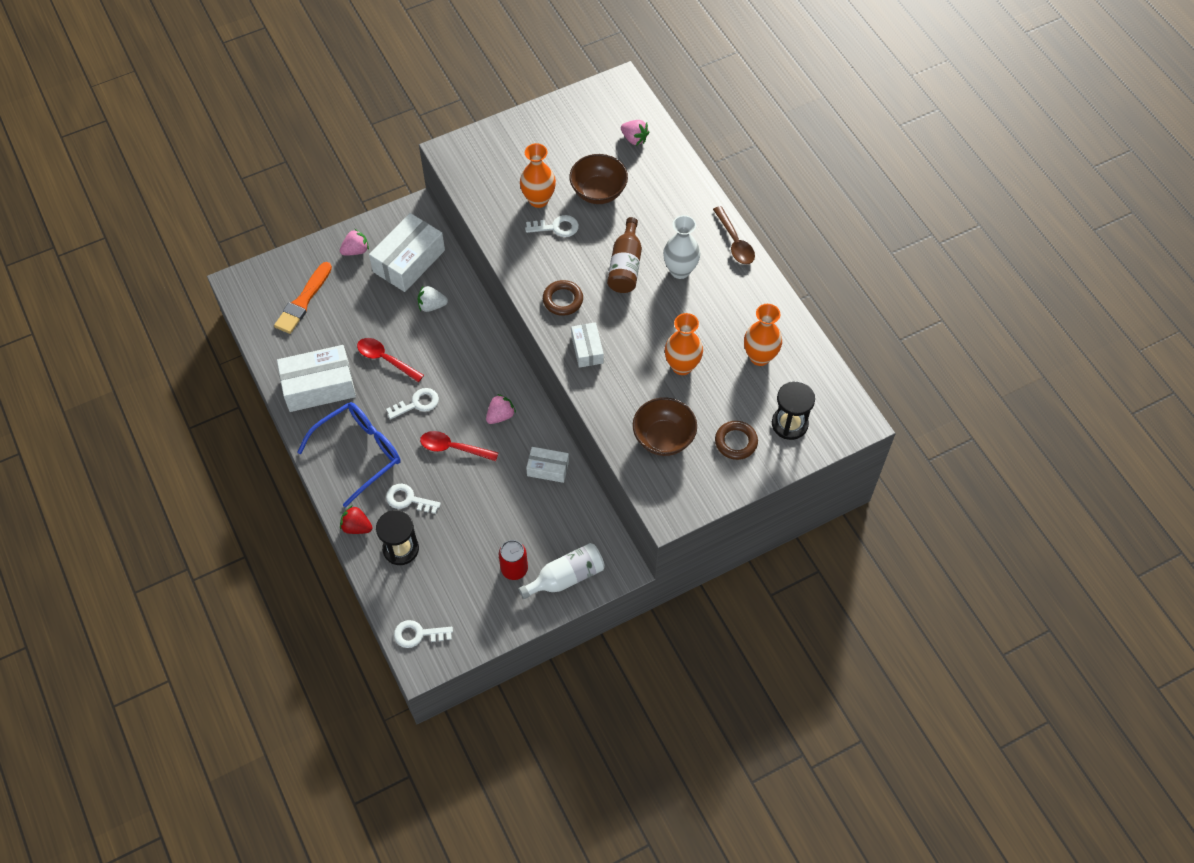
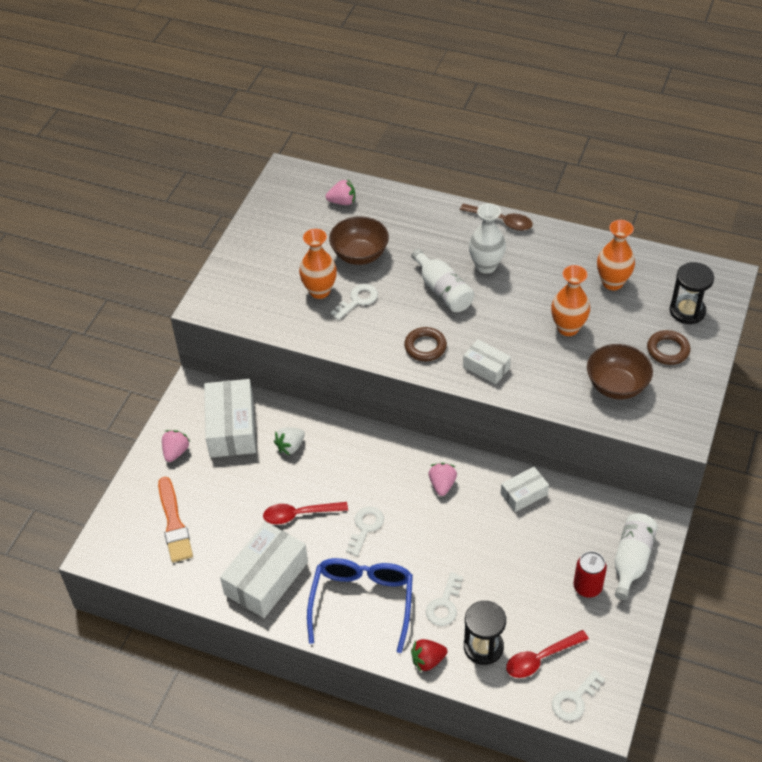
camera: 40 degrees left, 10 degrees down
(408, 499) = (444, 604): white key -> white key turned 45 degrees counterclockwise
(453, 448) = (434, 537): red spoon -> red spoon (541, 658)
(625, 266) = (443, 290): brown bottle -> white bottle

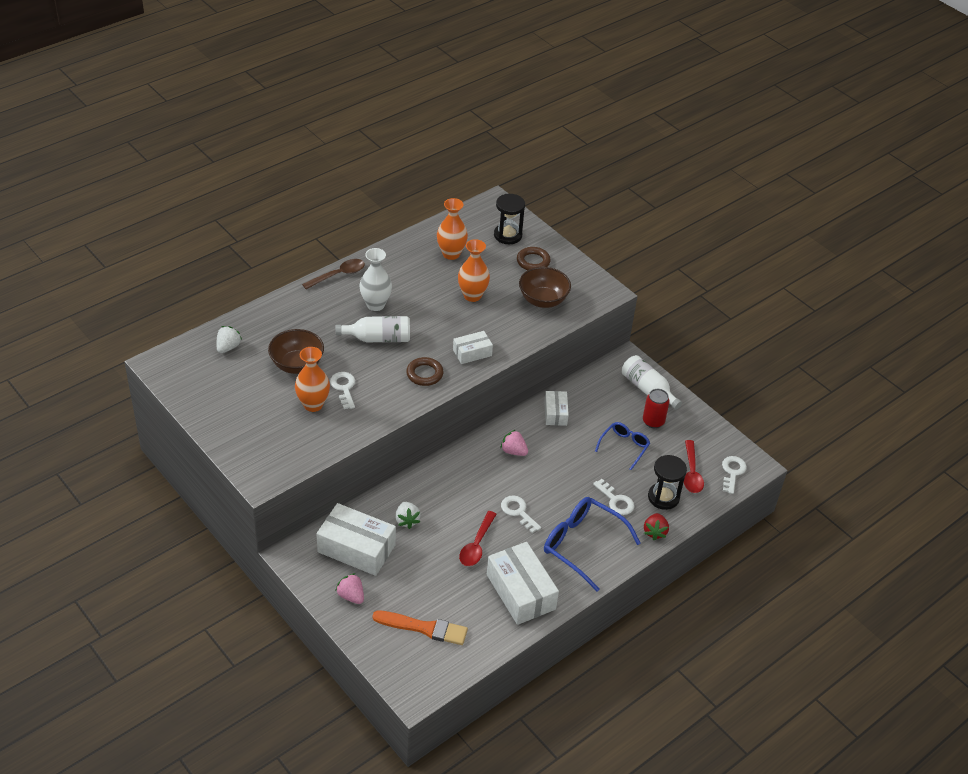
camera: 65 degrees left, 5 degrees down
(342, 202) = (228, 347): pink strawberry -> white strawberry
(526, 577) = (624, 447): none -> blue glasses
(574, 699) = (732, 472): white key -> white key turned 150 degrees counterclockwise

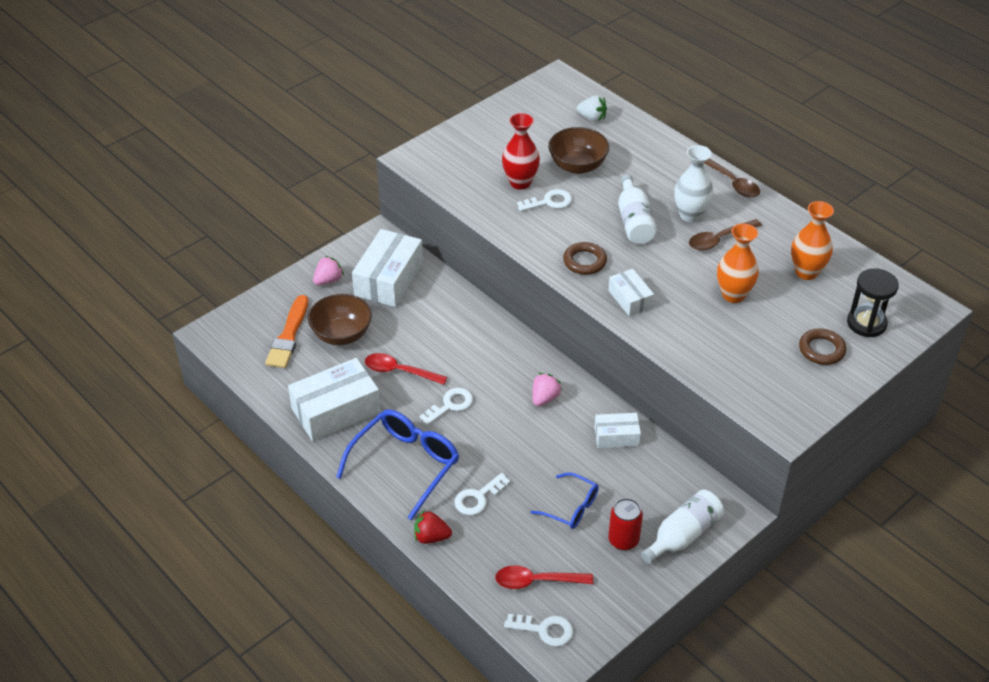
camera: 90 degrees right, 0 degrees up
(313, 404) = (520, 182): orange vase -> red vase
(407, 520) = (429, 314): white strawberry -> none
(408, 293) = (719, 239): none -> brown spoon
(543, 300) = (747, 361): brown bowl -> brown bowl (342, 334)
(663, 497) = (489, 548): black hourglass -> none

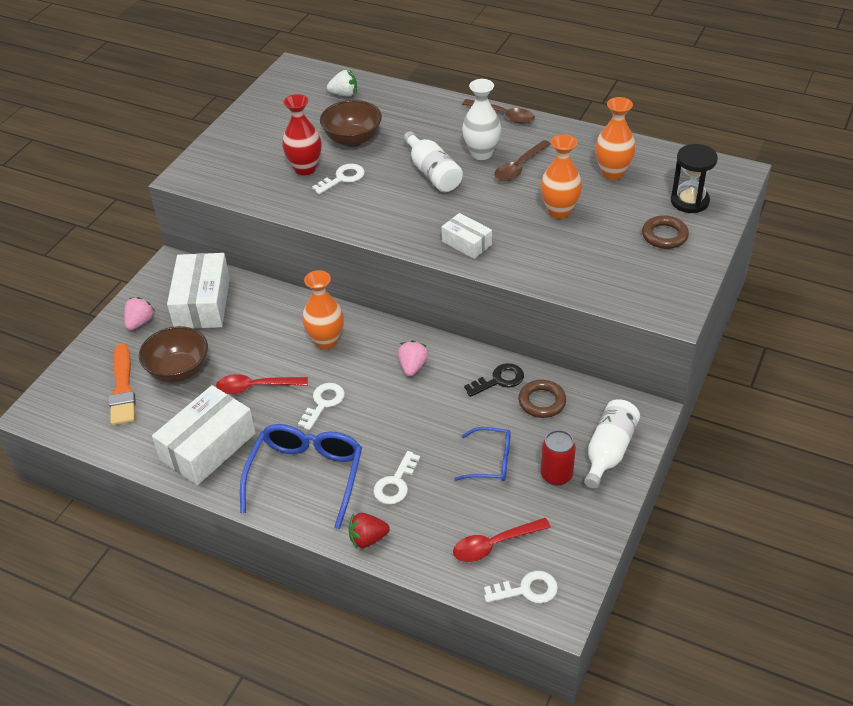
camera: 20 degrees left, 0 degrees up
(479, 349) = (326, 341): none -> orange vase
(584, 261) = (405, 222): brown ring -> brown ring (542, 402)
(616, 436) = (499, 380): white box -> black key

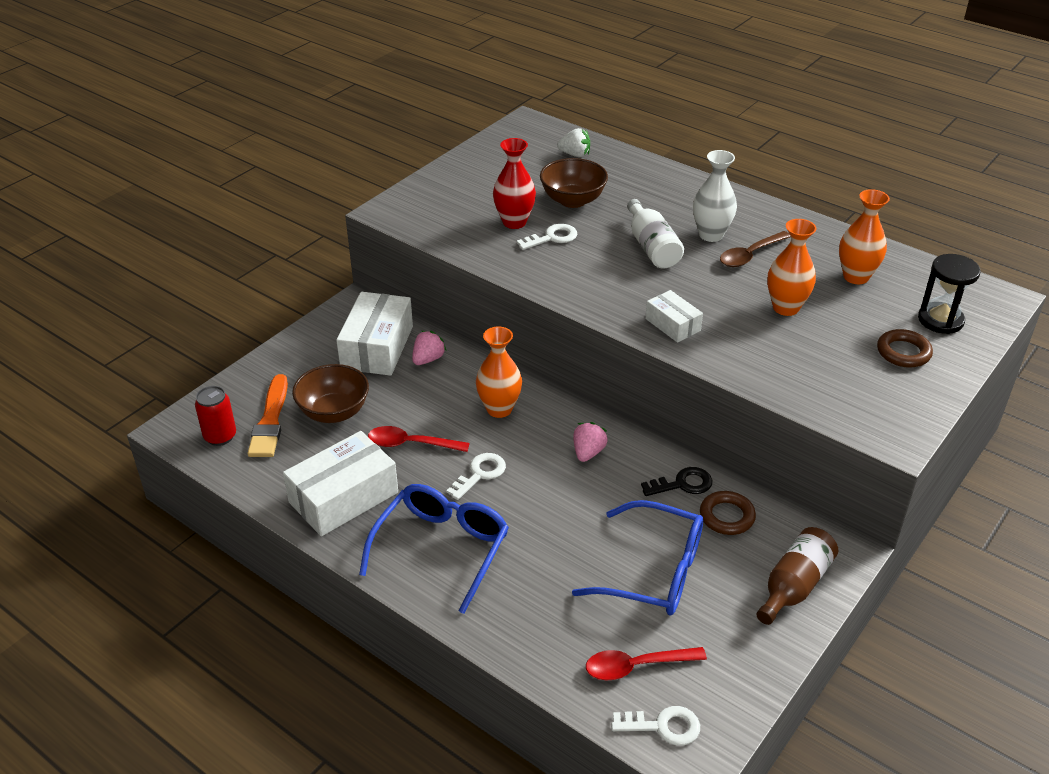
camera: 10 degrees right, 5 degrees down
(140, 322) = (307, 356): pink strawberry -> pink strawberry (428, 359)
(368, 539) = (493, 631): red strawberry -> none
(395, 483) = (539, 576): white key -> none
(490, 461) = (652, 571): blue glasses -> blue glasses, size x1.74
(503, 115) = (744, 200): brown spoon -> none
(556, 475) = (726, 601): red can -> red can (220, 436)
(609, 451) = (794, 586): white bottle -> brown bottle

